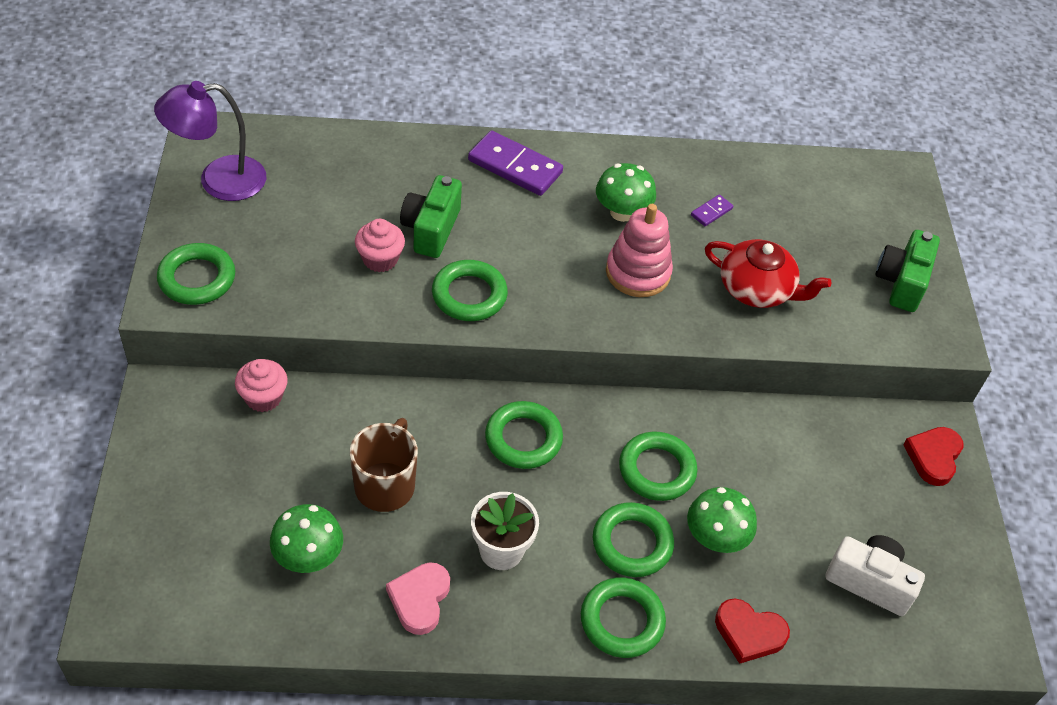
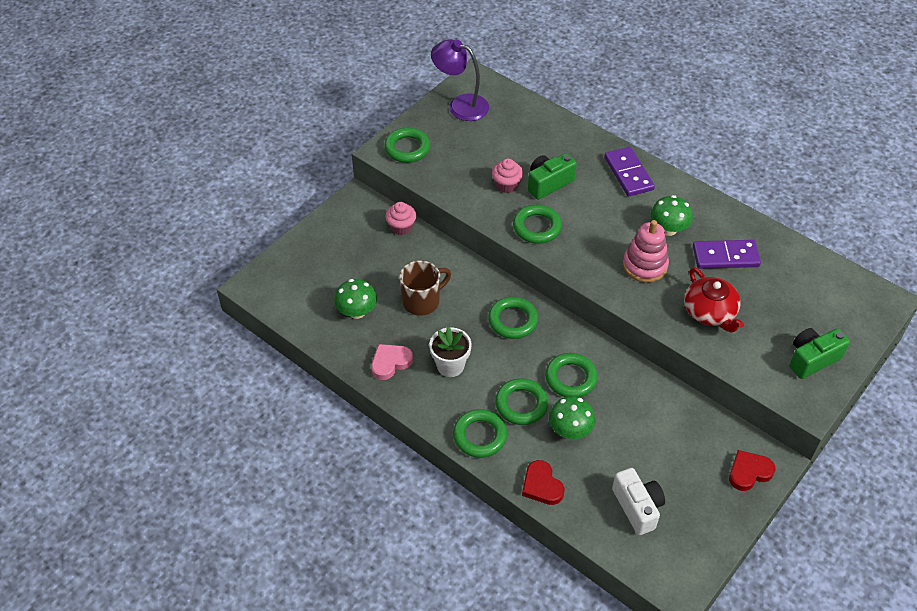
camera: 45 degrees right, 0 degrees up
(711, 212) = (725, 256): purple domino -> purple domino, size x2.13

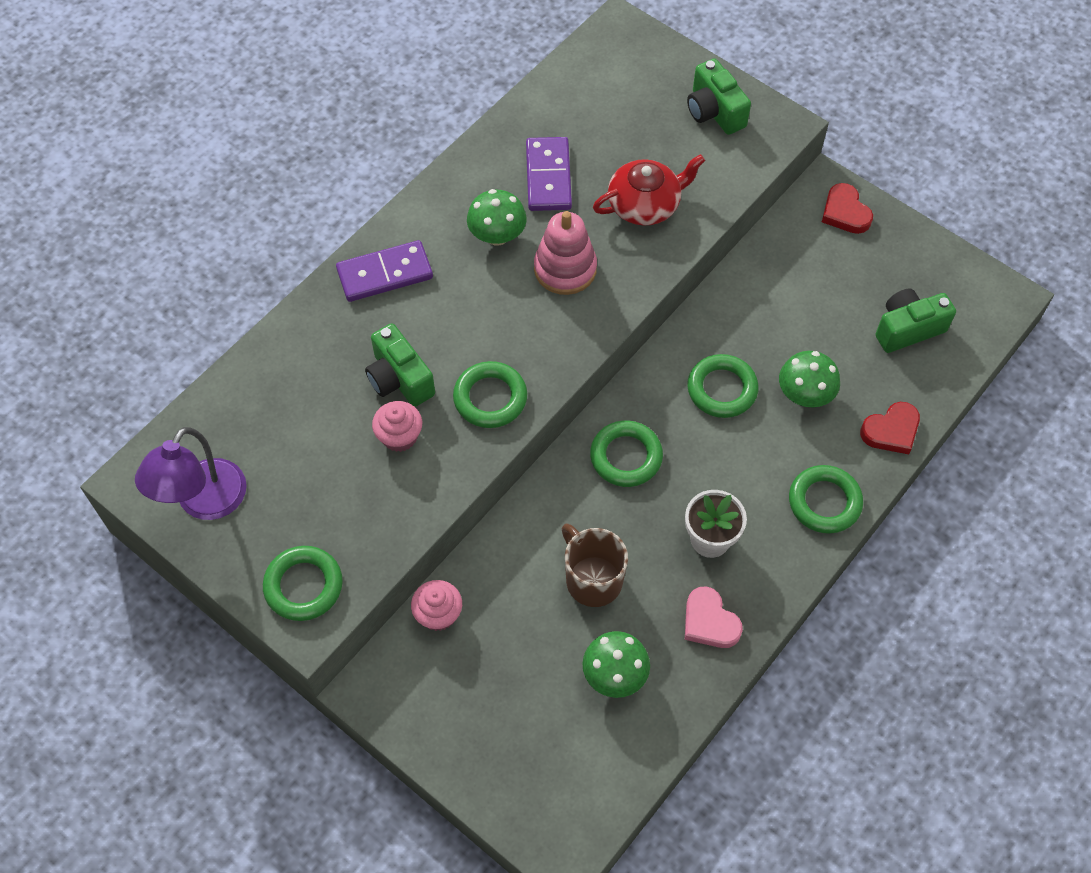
camera: 90 degrees left, 10 degrees up
(521, 404) = (769, 450): green ring -> none
(637, 507) = (907, 329): white camera -> green camera

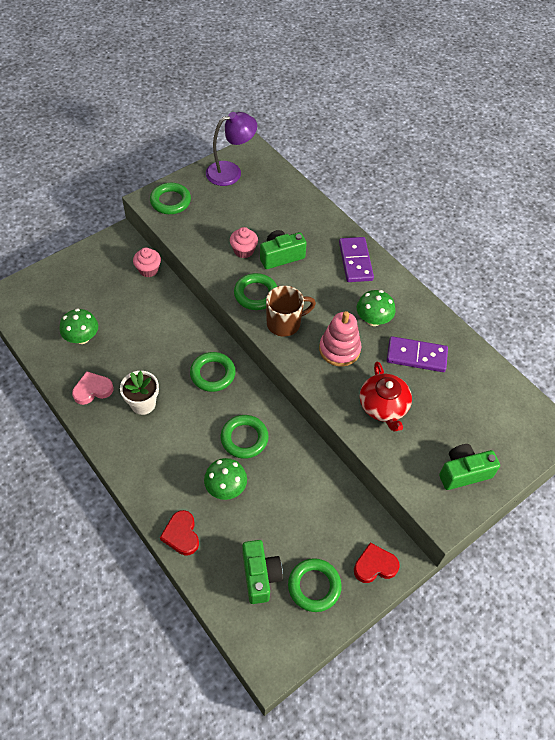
camera: 100 degrees right, 5 degrees down
(204, 502) = (231, 172): purple lamp -> purple lamp turned 120 degrees clockwise
(592, 579) = (141, 340): brown mug -> brown mug (285, 323)
(824, 502) = (144, 475): green ring -> green ring (314, 586)

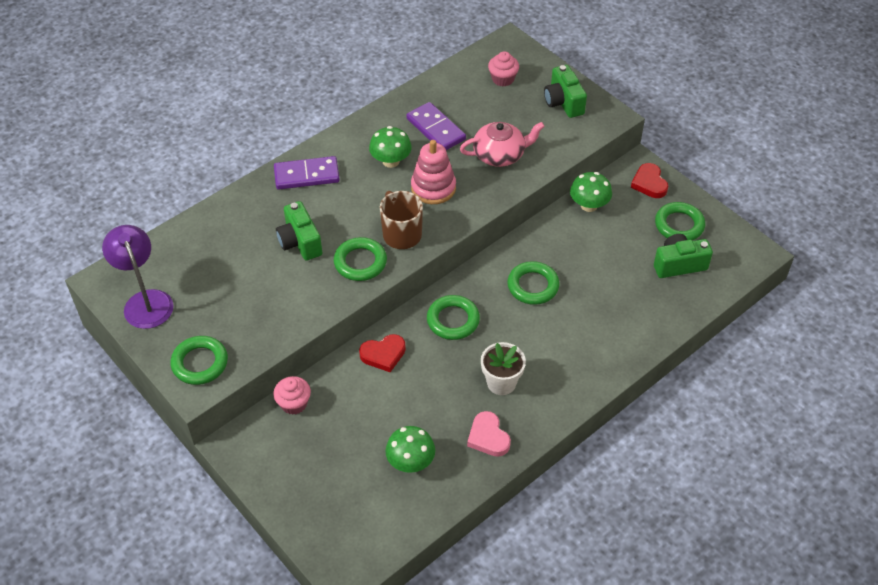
camera: 90 degrees left, 5 degrees down
(181, 534) = (651, 330): red heart -> red heart (383, 354)
(226, 487) = (593, 297): green mushroom -> green mushroom (589, 205)
(243, 250) = (291, 278): pink cupcake -> pink cupcake (503, 79)
(383, 406) = (500, 154): red teapot -> pink teapot
(416, 356) = (436, 129): purple domino -> purple domino turned 45 degrees counterclockwise

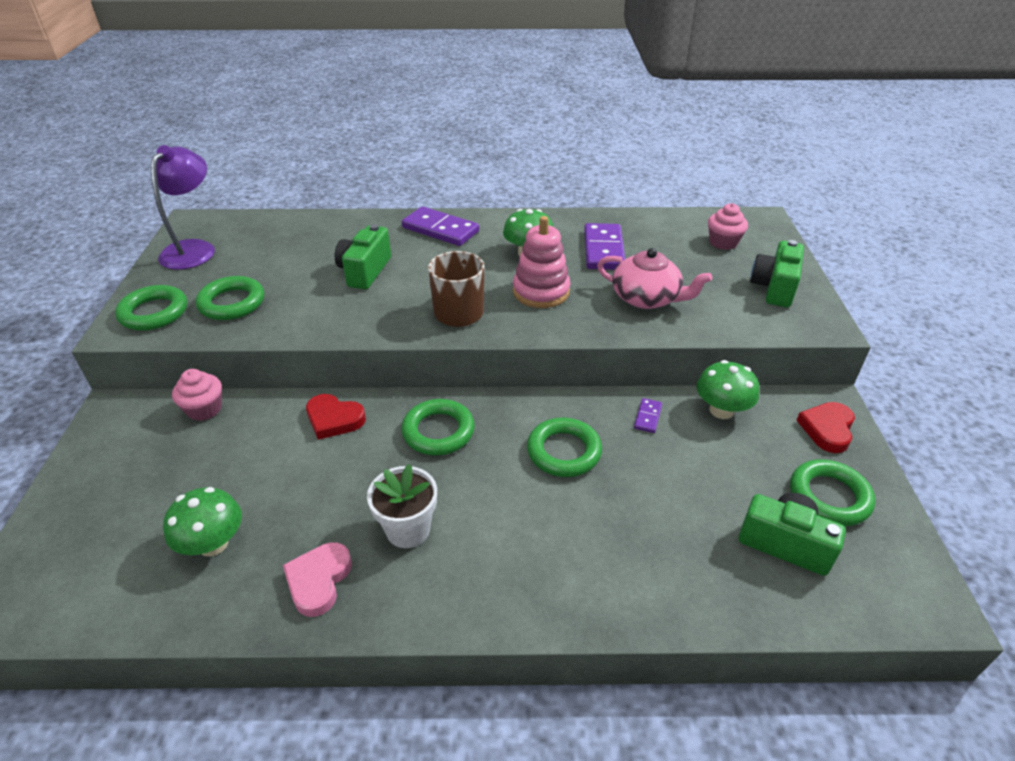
camera: 40 degrees right, 10 degrees down
(360, 262) = (391, 313): green ring -> green ring (232, 303)
(555, 235) = (648, 417): none -> purple domino

